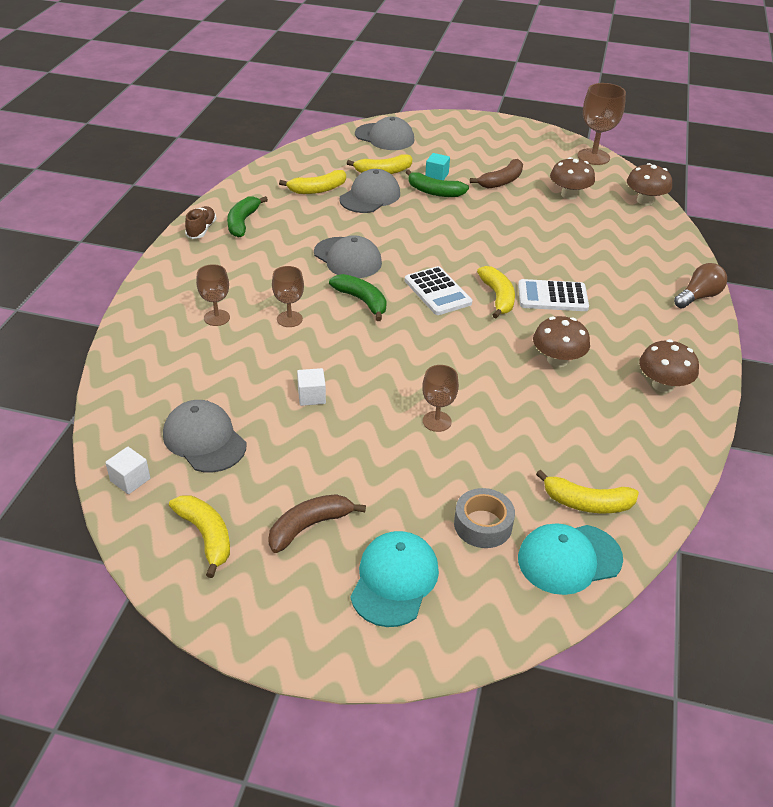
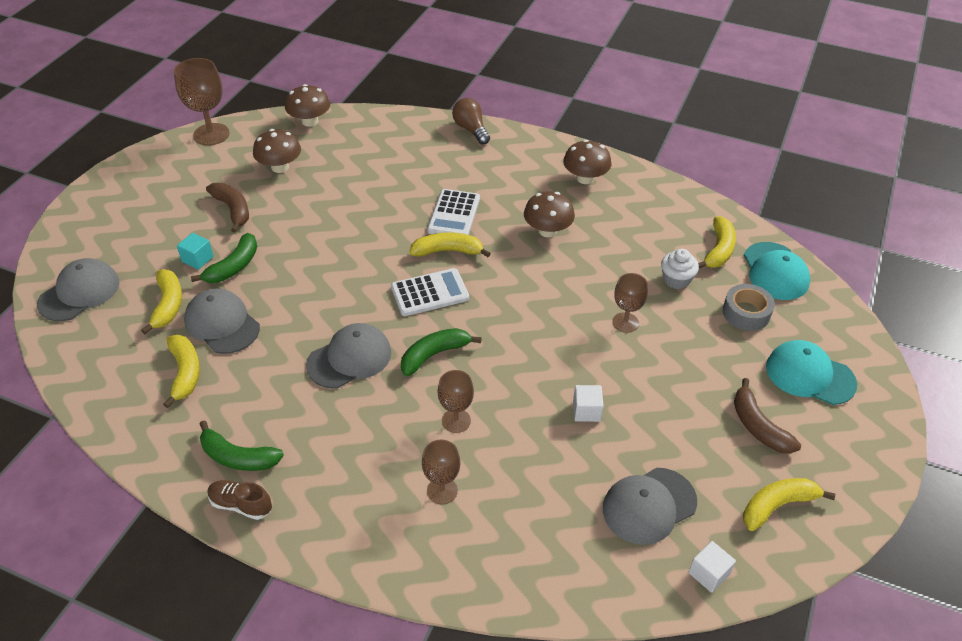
camera: 80 degrees left, 5 degrees up
(518, 463) = (676, 279): none -> white cupcake

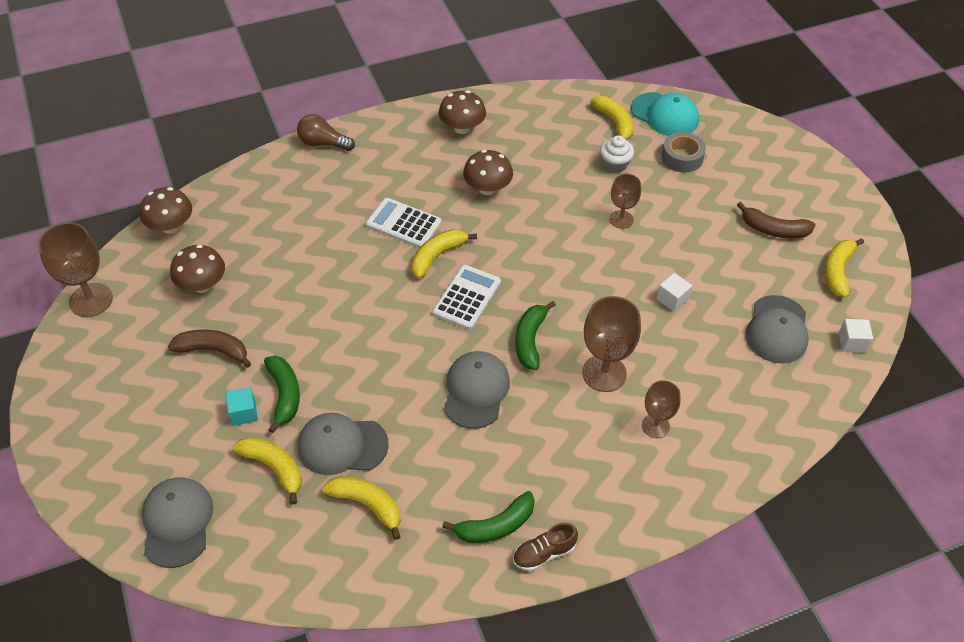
camera: 45 degrees left, 5 degrees up
(454, 214) = (403, 224): white calculator -> white calculator turned 150 degrees clockwise
(456, 421) = (604, 373): brown goblet -> brown goblet, size x1.64
(809, 375) = (762, 174): turquoise cap -> none

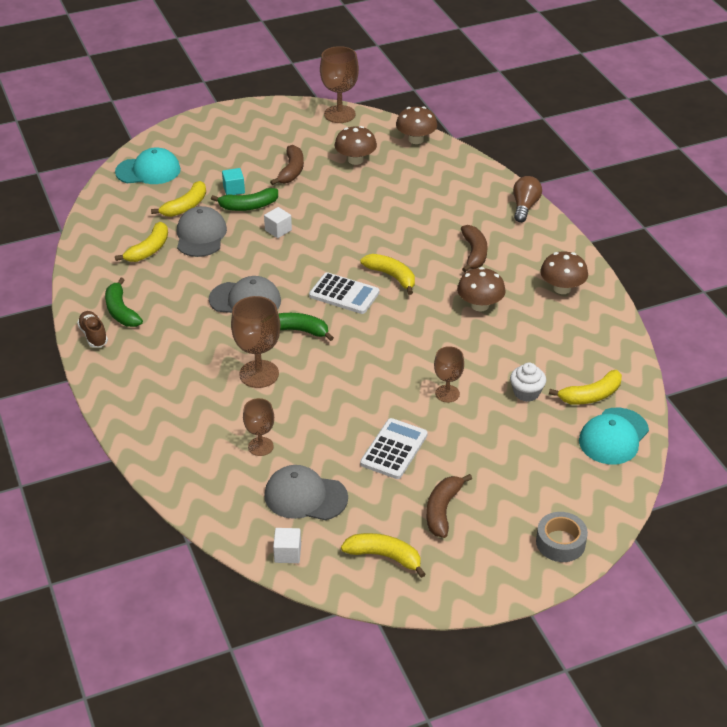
camera: 90 degrees right, 10 degrees down
(177, 522) = (148, 171): grey cap -> turquoise cap
(401, 187) = (474, 253): none -> brown banana
(403, 224) = (429, 256): white calculator -> white calculator (394, 449)
(655, 426) = (201, 403): brown goblet -> brown goblet (260, 446)
(672, 299) = (344, 423): white cube -> white cube (278, 230)
(682, 157) = (545, 445): grey tape -> grey tape (560, 542)

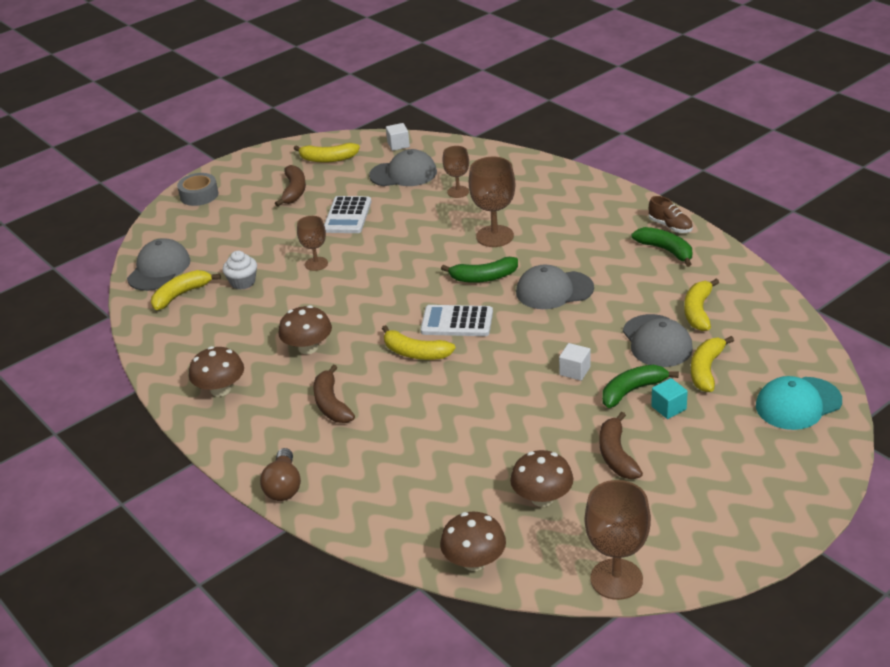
camera: 165 degrees right, 5 degrees down
(613, 436) = (159, 269): turquoise cap -> grey cap

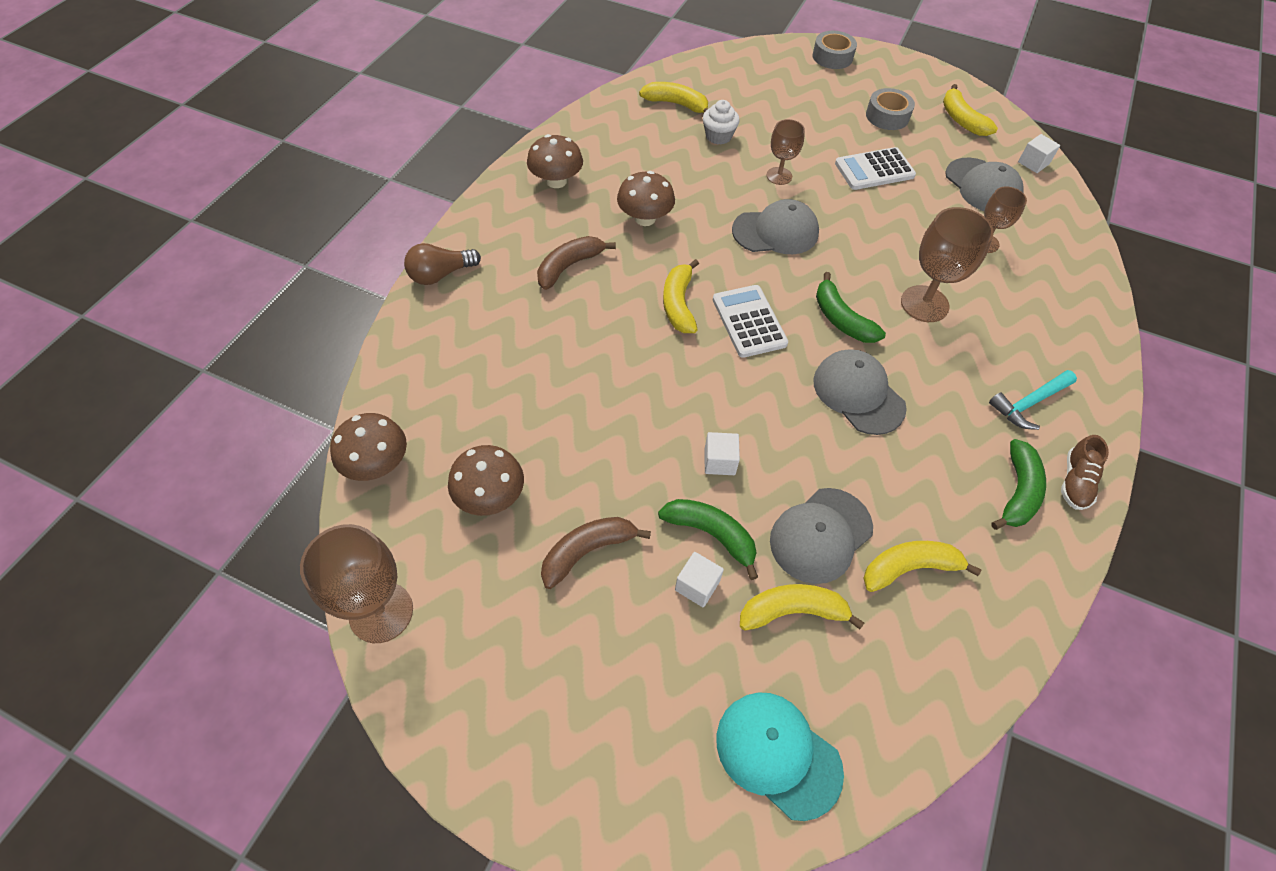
camera: 60 degrees right, 20 degrees up
(159, 269) = (705, 76): grey cap -> grey cap (775, 232)
(294, 191) = (887, 116): brown banana -> grey tape
(603, 222) = (1029, 403): none -> turquoise hammer
(668, 408) = (697, 585): turquoise cube -> white cube

